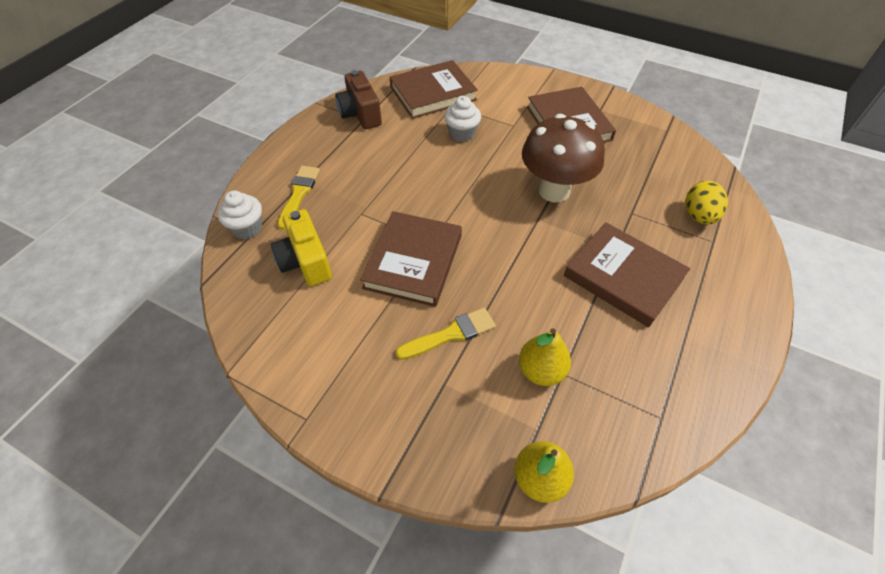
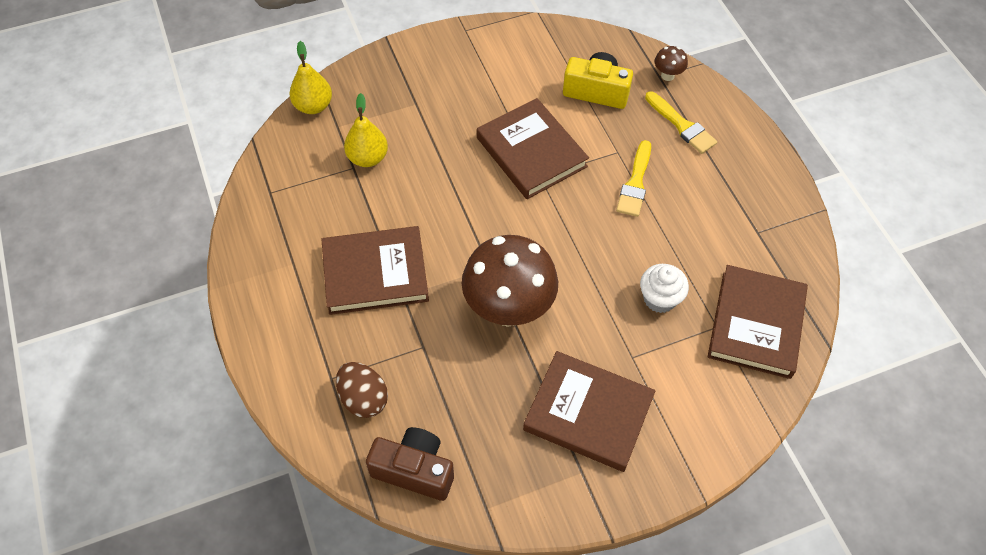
camera: 130 degrees right, 5 degrees up
(247, 228) = (667, 75): white cupcake -> brown mushroom
(360, 114) = (769, 235): brown camera -> brown camera (414, 470)
(451, 334) = (446, 131): yellow brush -> yellow brush (635, 183)
(698, 216) = (363, 398): yellow egg -> brown egg

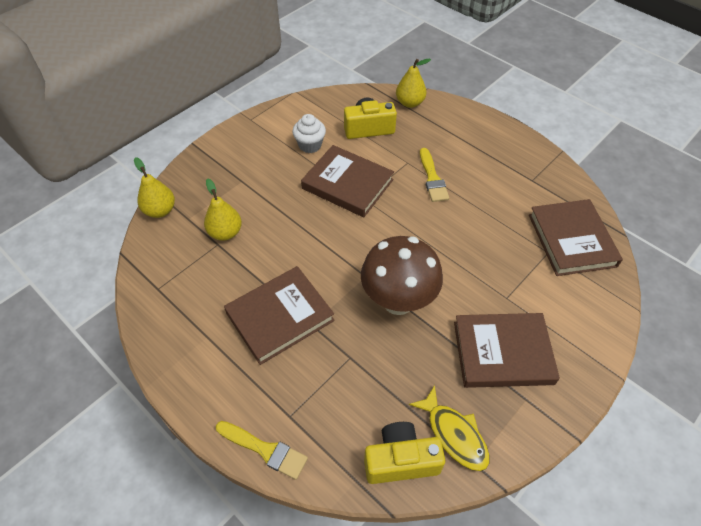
camera: 25 degrees left, 5 degrees down
(363, 398) = (326, 420): brown egg -> none
(414, 470) = (400, 460): brown camera -> yellow camera
(483, 471) = (454, 434): none -> yellow fish
(659, 299) = (498, 249): white cupcake -> white cupcake (310, 145)
(667, 75) = (409, 103): brown mushroom -> yellow pear
(682, 125) = (439, 130): yellow brush -> yellow brush (265, 450)

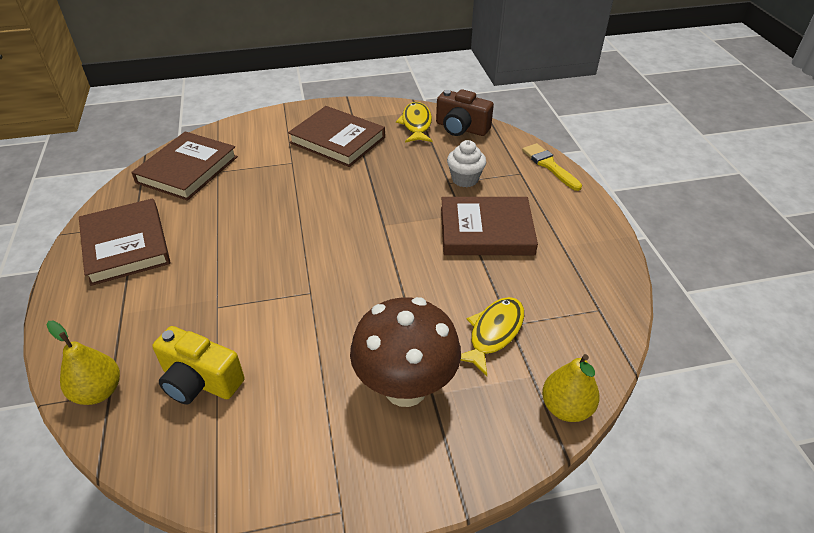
camera: 145 degrees left, 10 degrees down
(225, 233) = (494, 333): yellow pear -> yellow fish
(310, 145) = (299, 400): white cupcake -> white cupcake (465, 179)
(347, 184) = (310, 317): brown book -> brown book (126, 245)
(398, 301) = (375, 196): brown mushroom -> brown mushroom (405, 388)
(400, 460) = (461, 128): yellow camera -> brown camera
(432, 178) = (217, 275): yellow brush -> none

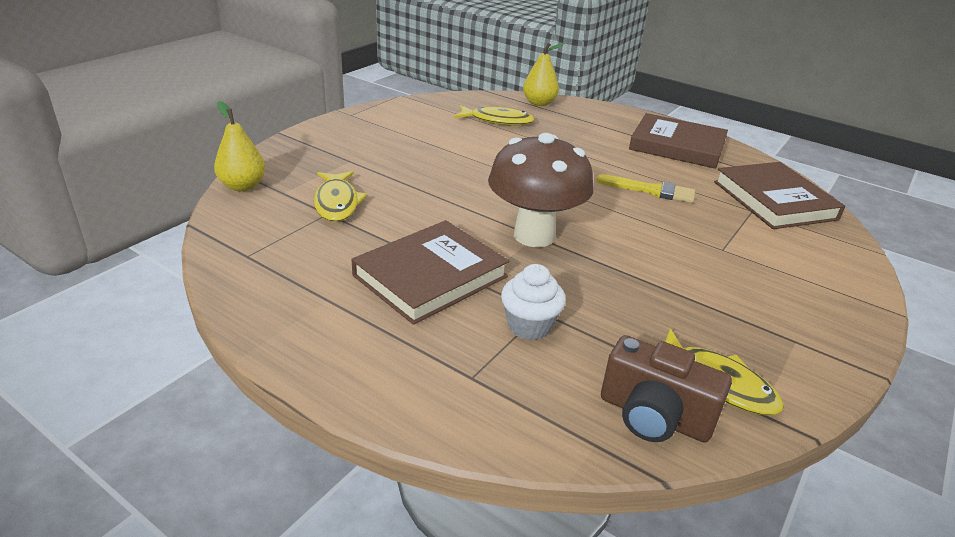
camera: 135 degrees right, 10 degrees down
(200, 381) = (497, 121): yellow camera -> yellow fish
(337, 140) = (743, 298): brown book -> none
(405, 388) = (371, 157): brown mushroom -> brown mushroom (534, 236)
(461, 128) = (654, 416): brown camera -> brown camera turned 135 degrees counterclockwise
(549, 165) = (444, 418): yellow brush -> yellow brush (651, 190)

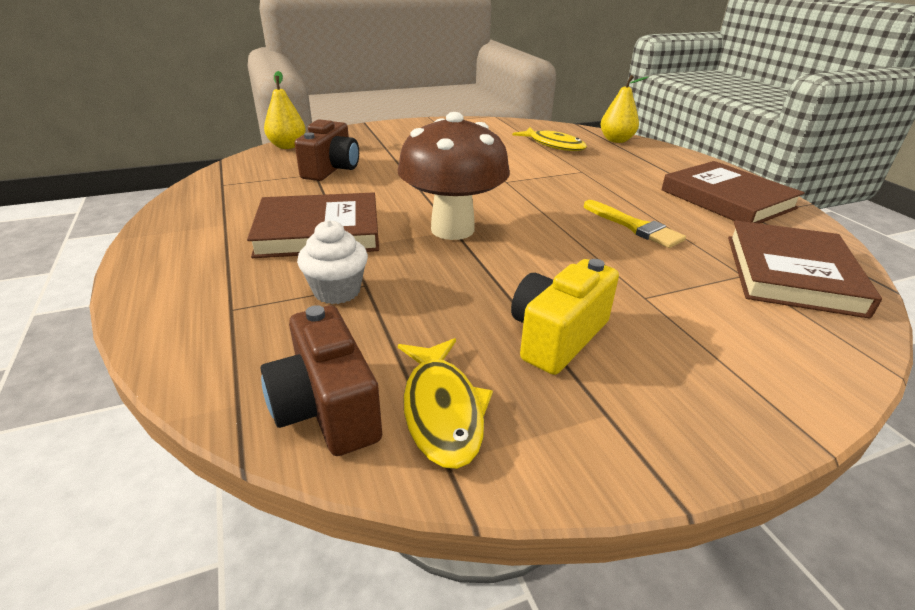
camera: 35 degrees right, 0 degrees up
(337, 203) = (331, 169): yellow fish -> brown camera
(712, 300) = (557, 336): none -> yellow camera

